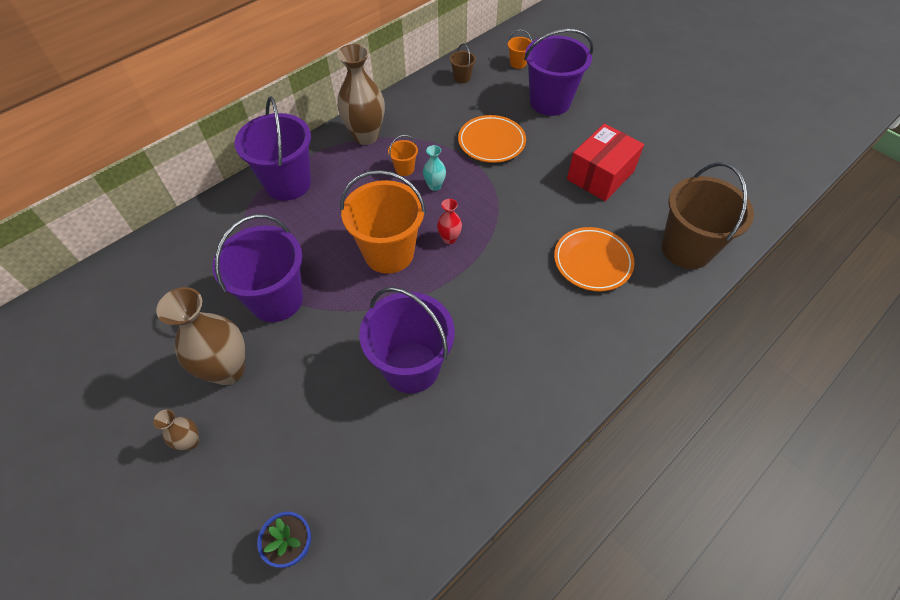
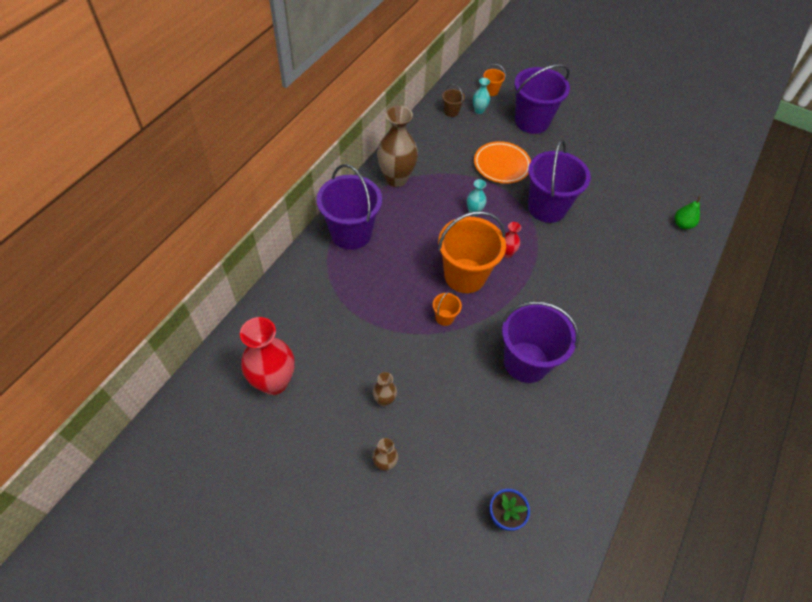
camera: 20 degrees left, 0 degrees up
(124, 321) = (274, 382): none -> red vase
(228, 370) = (384, 400): brown vase -> brown vase, size x0.48
(276, 299) = (393, 334): purple bucket -> purple bucket (546, 208)
(404, 169) = (442, 201): orange bucket -> orange bucket (444, 317)
(494, 81) = (479, 110): none -> turquoise vase
(592, 262) = (621, 249): orange plate -> none
(600, 175) = (597, 177): red box -> none
(686, 249) = (682, 224): brown bucket -> green pear

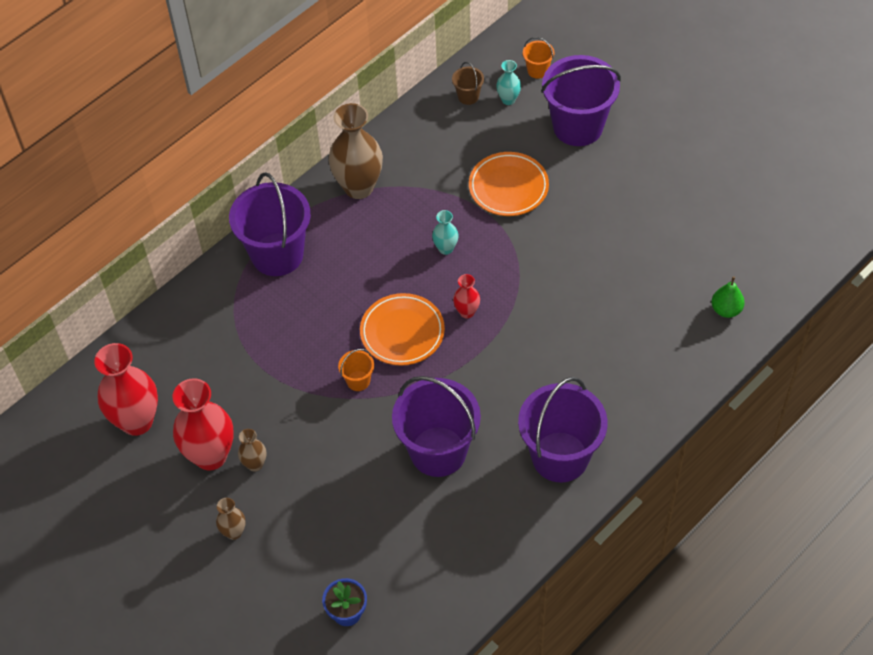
camera: 20 degrees right, 0 degrees up
(345, 400) = (210, 456): none -> red vase
(465, 275) = (402, 332): orange bucket -> orange plate
(546, 208) = (546, 258): purple bucket -> purple bucket (560, 457)

